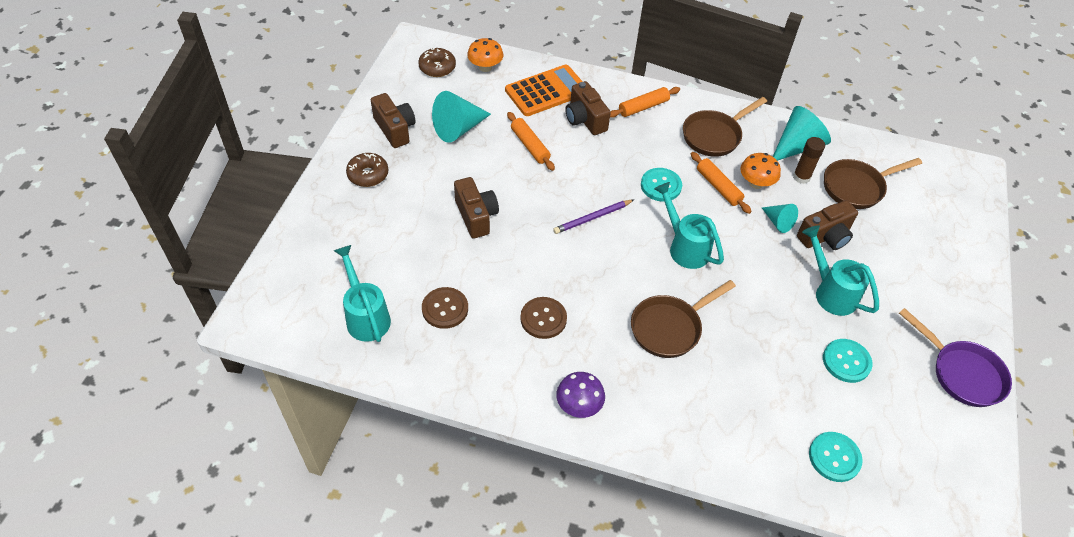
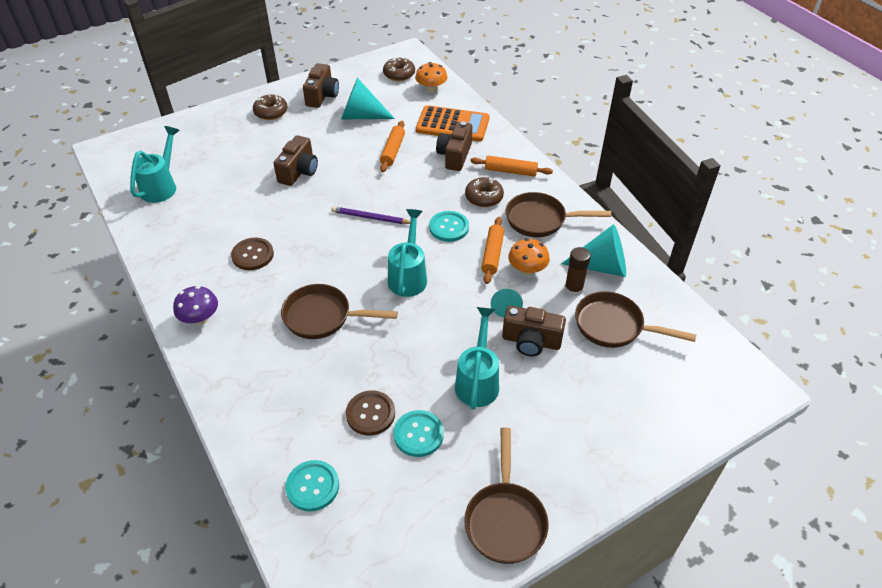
camera: 45 degrees right, 5 degrees down
(445, 309) = (207, 211): brown button -> brown button (370, 414)
(653, 142) = (484, 197): none -> brown donut
(962, 373) = (505, 519): purple pan -> brown pan

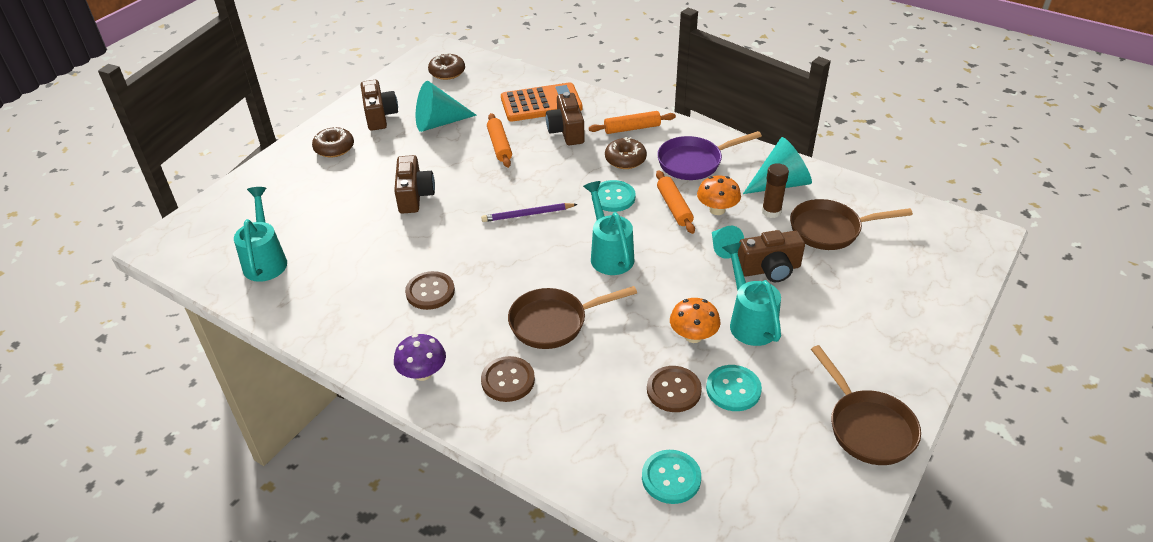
camera: 25 degrees left, 5 degrees down
(254, 350) = (508, 380): none -> brown button
(431, 89) = (493, 77): orange mushroom -> orange mushroom (693, 336)
(540, 220) = (694, 162): brown pan -> purple pan

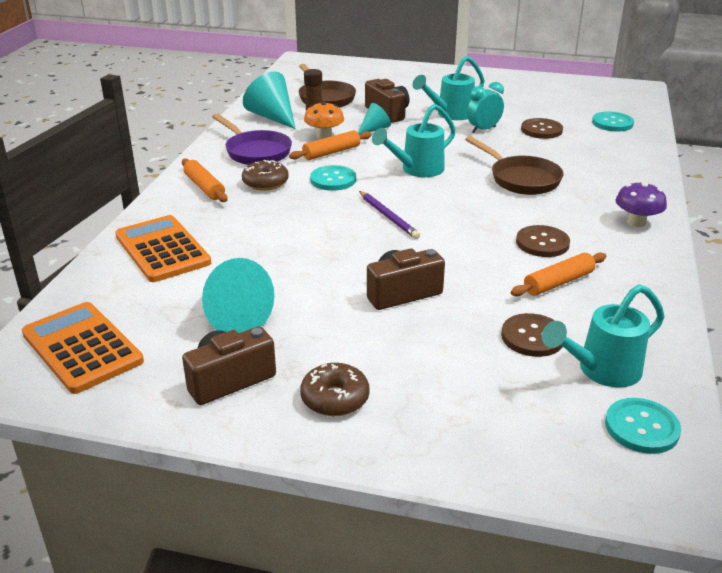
camera: 110 degrees left, 10 degrees down
(447, 72) = (82, 347): brown donut -> orange calculator
(499, 145) = (269, 259): orange rolling pin -> orange rolling pin (558, 282)
(508, 380) = (600, 186): brown button -> brown button (532, 337)
(566, 131) = (222, 222): brown camera -> none
(693, 336) = (483, 129): orange mushroom -> turquoise clock
(733, 389) = (520, 114): turquoise button -> turquoise button (641, 427)
(867, 427) = (510, 81): brown pan -> none

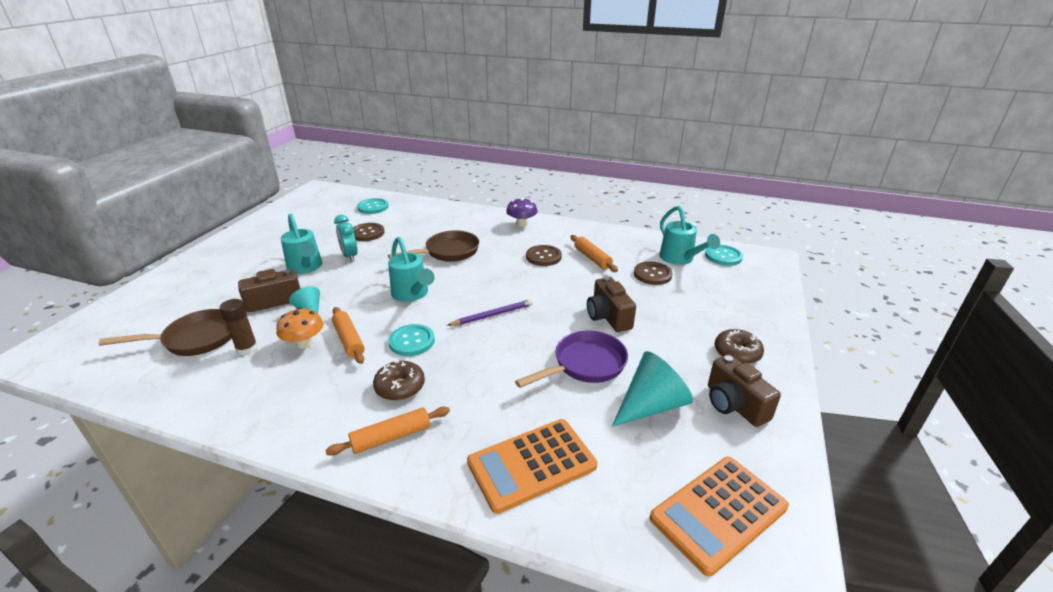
camera: 85 degrees left, 0 degrees up
(255, 152) = (315, 395): purple pan -> purple pan (585, 364)
(272, 117) = (219, 382): turquoise cone -> none

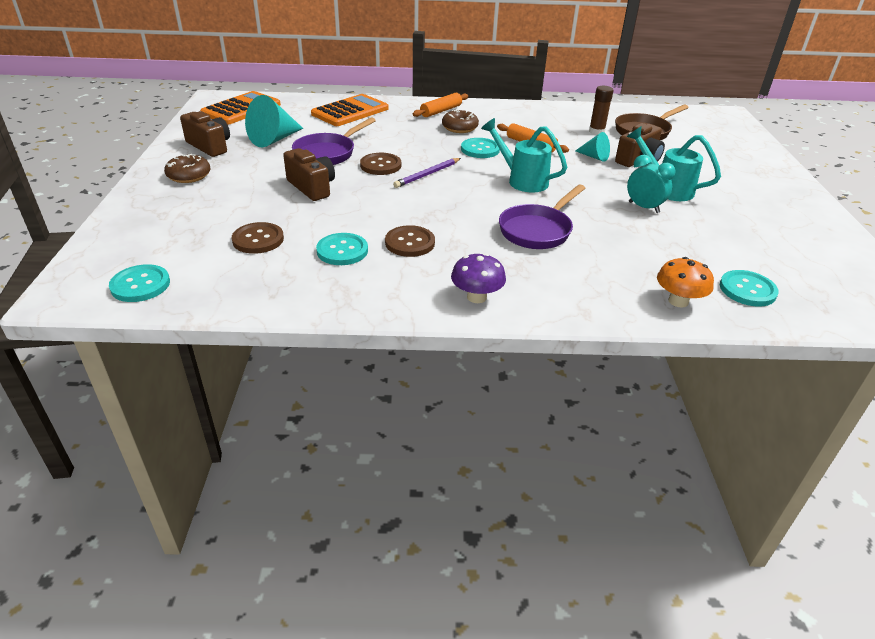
camera: 160 degrees right, 5 degrees up
(304, 343) = (561, 139): orange mushroom -> orange mushroom (678, 301)
(367, 233) = (675, 241): brown button -> brown button (380, 165)
(448, 252) = (538, 230): brown pan -> purple pan
(592, 258) = (342, 251): orange rolling pin -> turquoise button
(680, 259) = (212, 269): turquoise watering can -> none

